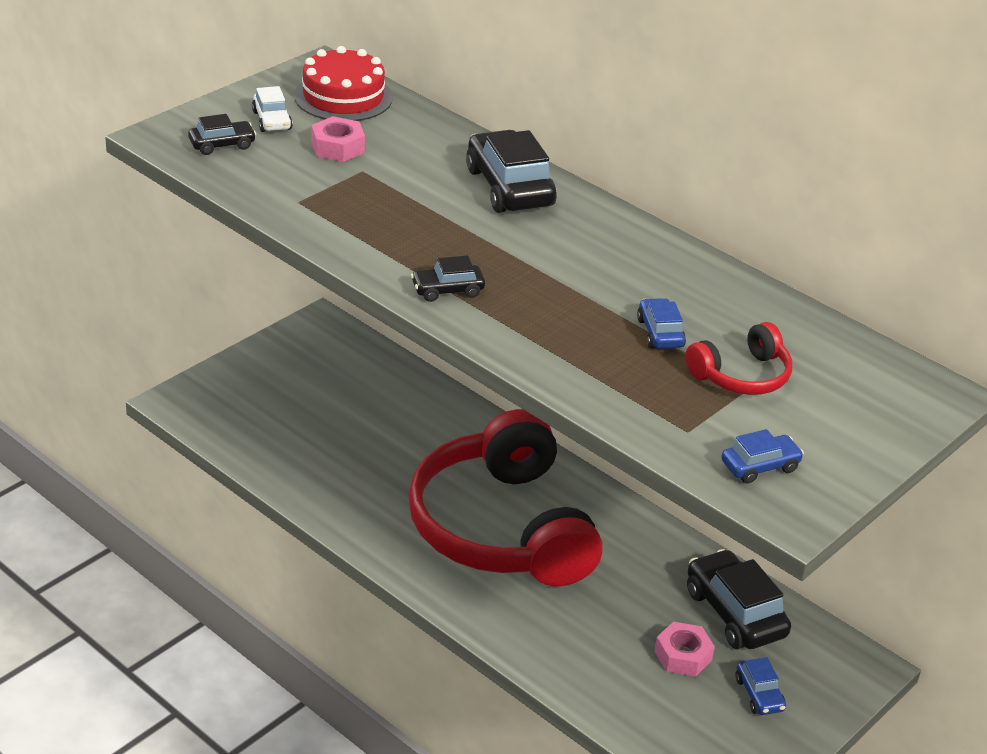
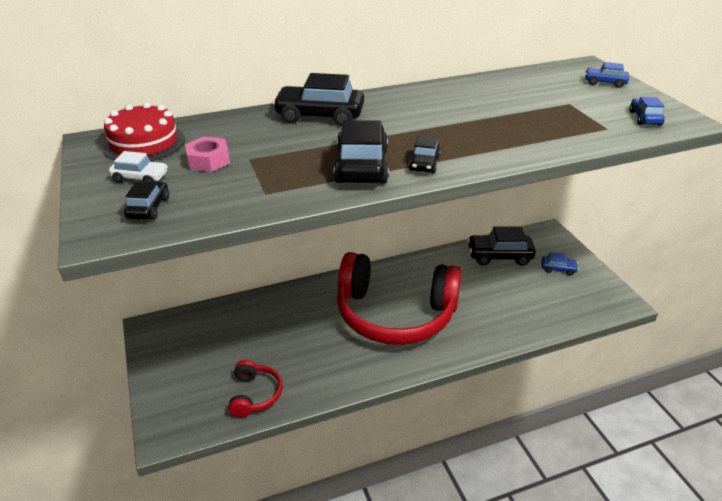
camera: 60 degrees left, 0 degrees up
(405, 247) = (362, 166): none -> black car
(660, 333) = (507, 112): blue car -> blue car (605, 82)
(683, 656) = (523, 283): pink nut -> none
(742, 376) = (558, 102): red headphones -> red headphones (255, 395)

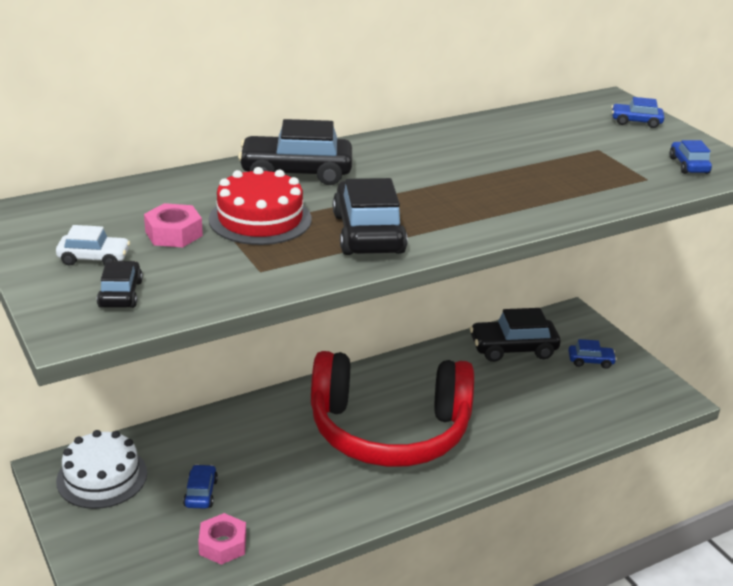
camera: 10 degrees left, 5 degrees down
(144, 143) = (80, 214): red cake -> red cake (260, 219)
(181, 335) = (102, 477): none -> white cake
(248, 353) = (201, 493): none -> blue car
(255, 395) = (222, 544): red headphones -> pink nut
(424, 163) = (442, 228): black car -> none

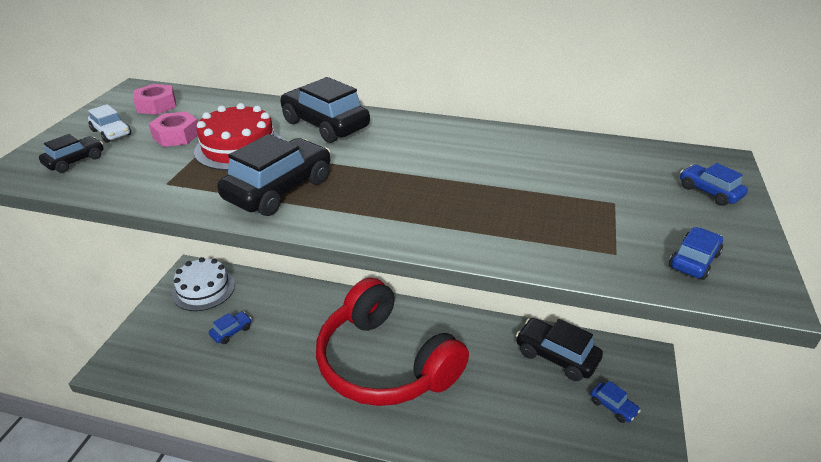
camera: 45 degrees right, 5 degrees up
(222, 544) = (198, 372): pink nut -> pink nut (156, 105)

